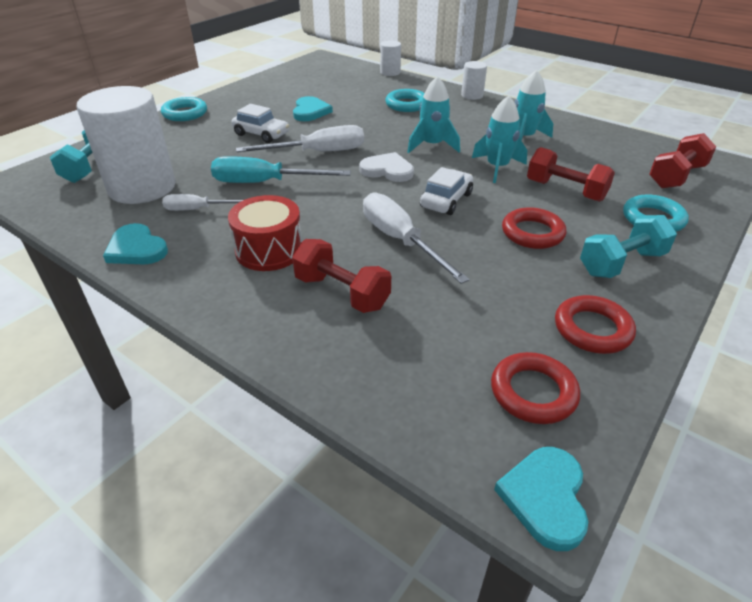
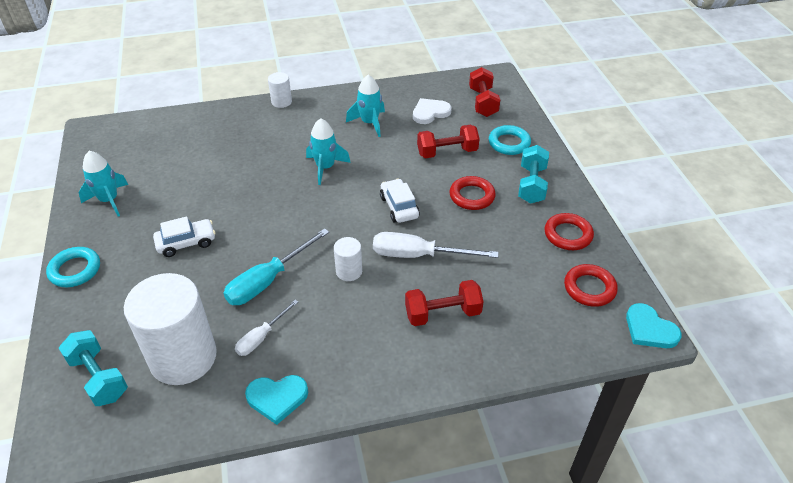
camera: 50 degrees left, 5 degrees up
(269, 250) = (360, 324): red drum -> none
(310, 111) = (186, 194): turquoise heart -> none
(318, 152) = (259, 228): white screwdriver -> none
(387, 170) = (330, 209): white heart -> white heart (430, 113)
(390, 72) = (182, 113): white cylinder -> white cylinder (349, 271)
(407, 104) = (249, 140): turquoise ring -> none
(497, 168) = (389, 160): turquoise rocket -> turquoise rocket (109, 200)

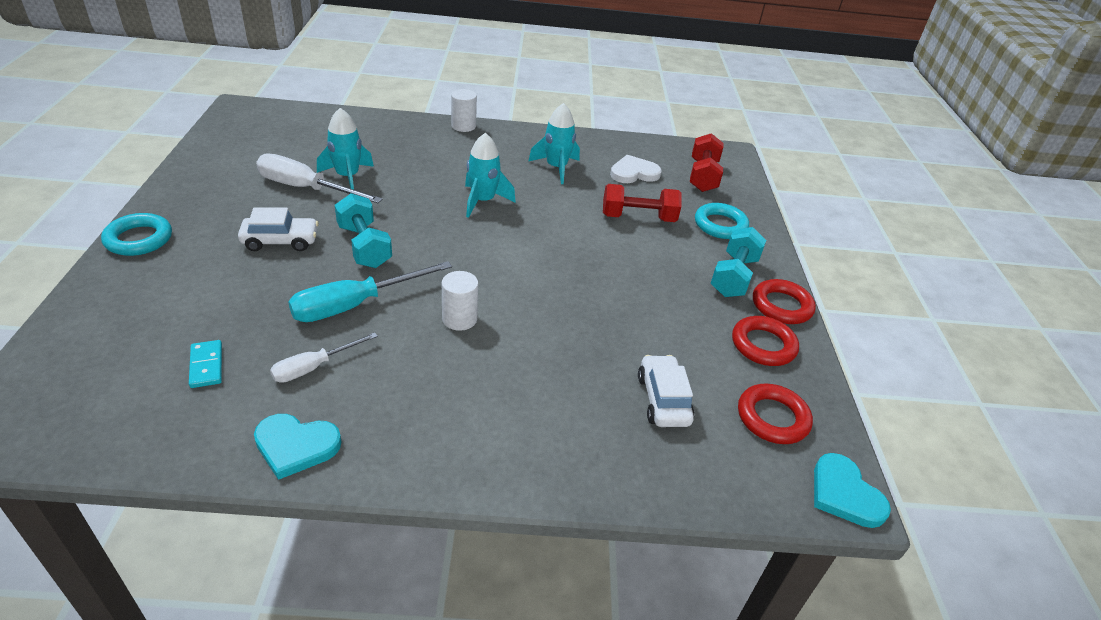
camera: 10 degrees right, 5 degrees down
(98, 378) = (93, 362): turquoise dumbbell -> turquoise dumbbell (364, 246)
(109, 200) = (219, 178): turquoise rocket -> turquoise rocket (347, 177)
(183, 357) = (206, 366): white cylinder -> turquoise domino
(399, 207) = (554, 262): white car -> white car (663, 400)
(419, 255) = (556, 322): white screwdriver -> white screwdriver (306, 188)
(442, 313) = (559, 399): red dumbbell -> none
(472, 196) = (651, 272): red ring -> red ring (781, 306)

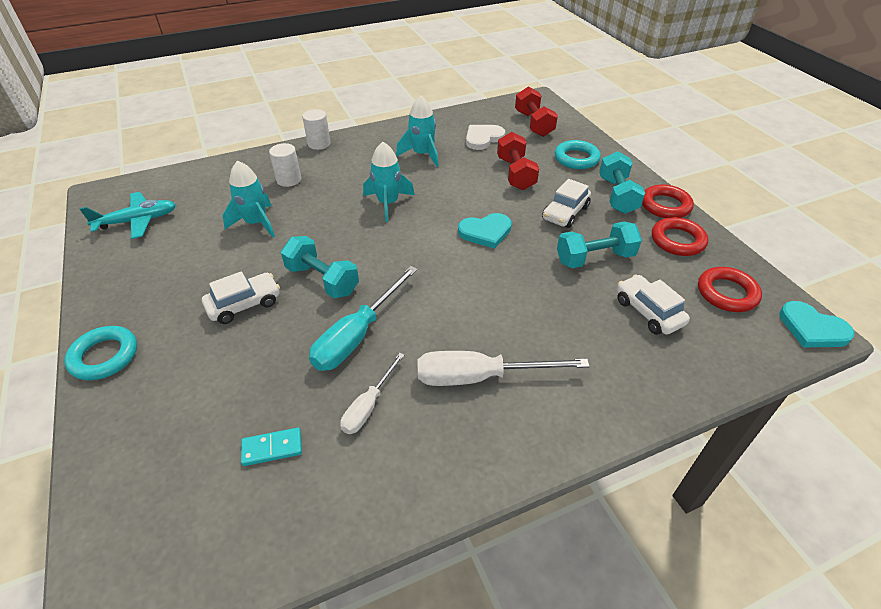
camera: 20 degrees left, 5 degrees up
(206, 366) = (272, 448): turquoise domino -> turquoise domino turned 60 degrees counterclockwise
(251, 141) = (137, 221): none -> turquoise plane
(296, 446) = (411, 483): turquoise heart -> turquoise heart (485, 232)
(306, 188) = (227, 247): white screwdriver -> white screwdriver (480, 377)
(459, 319) = (451, 311): white cylinder -> white cylinder (289, 180)
(638, 218) = (515, 174): red dumbbell -> red dumbbell turned 75 degrees counterclockwise
(651, 327) = (595, 258): none -> turquoise dumbbell
(658, 273) = (565, 213): none -> white car

